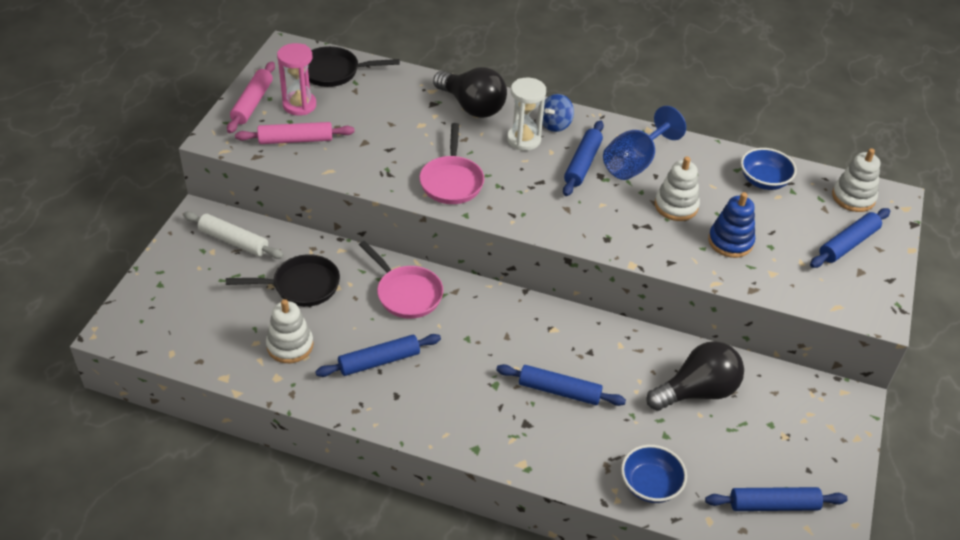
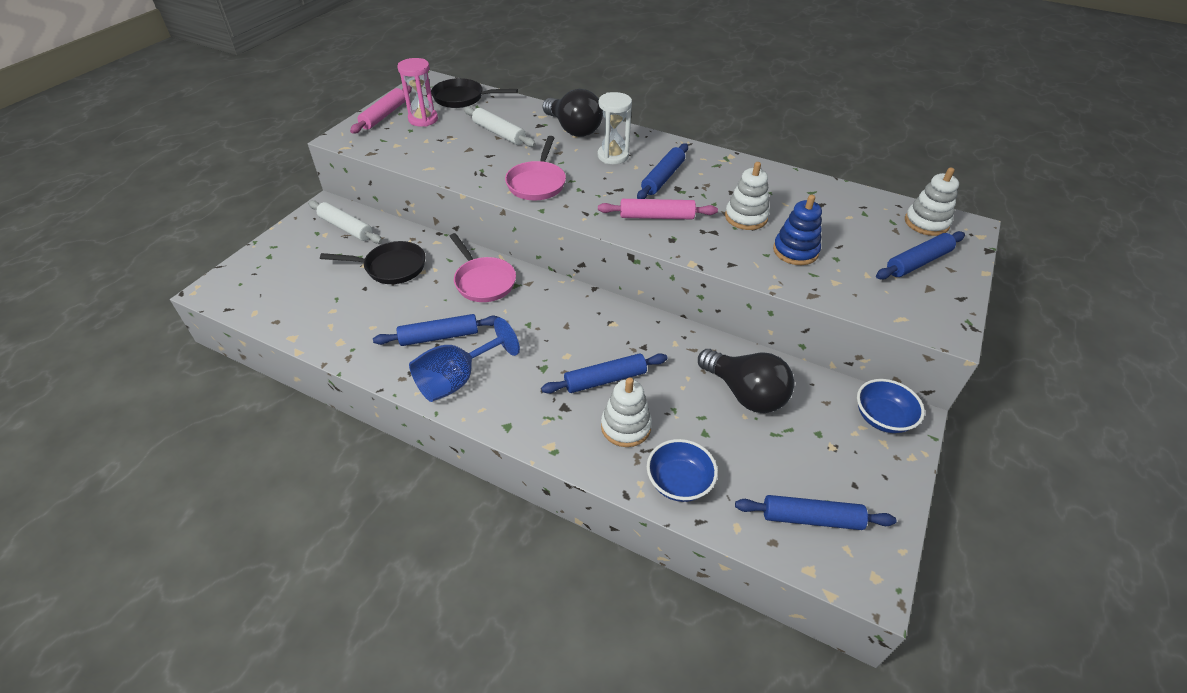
camera: 10 degrees right, 0 degrees up
(290, 345) = (362, 315): white stacking toy -> white stacking toy (625, 427)
(295, 140) = (409, 143): pink rolling pin -> pink rolling pin (656, 216)
(391, 118) = (499, 133): none -> white rolling pin
(555, 125) = (645, 147): blue spinning top -> none
(559, 391) = (605, 379): blue rolling pin -> blue rolling pin turned 45 degrees counterclockwise
(635, 163) = (713, 180): blue goblet -> blue goblet (457, 379)
(697, 391) = (745, 393): black light bulb -> black light bulb turned 60 degrees clockwise
(764, 181) = (836, 203): blue bowl -> blue bowl (882, 418)

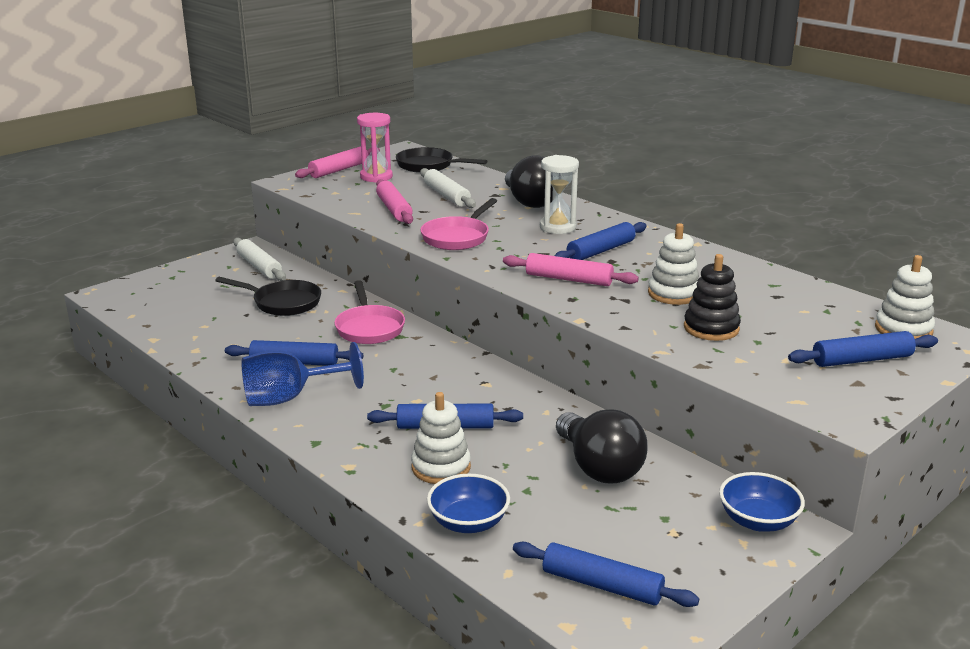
camera: 20 degrees right, 20 degrees down
(462, 158) = (394, 209): none -> pink rolling pin
(795, 251) = (711, 328): blue stacking toy -> black stacking toy

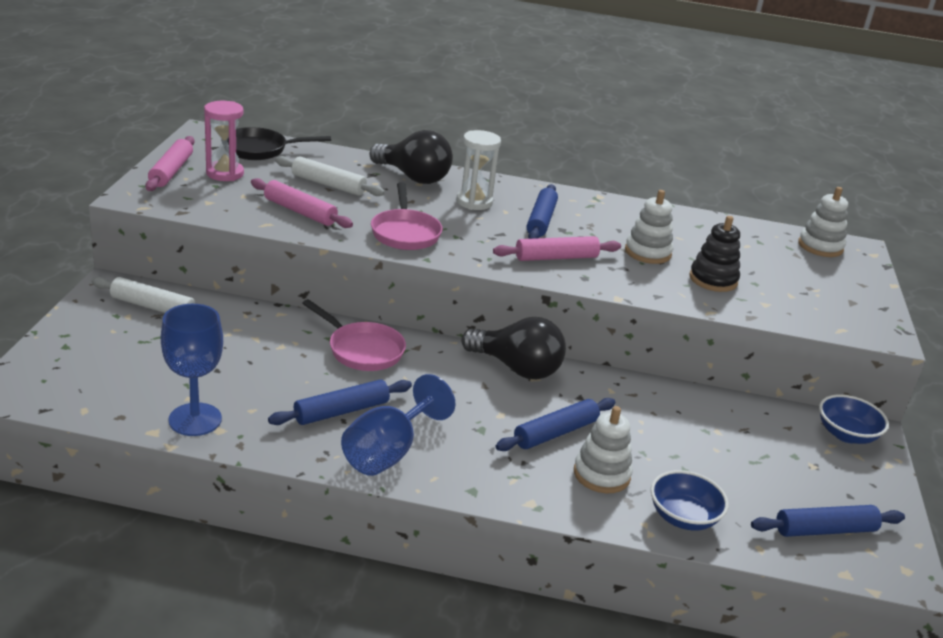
camera: 40 degrees left, 5 degrees up
(189, 339) = (195, 419): none -> blue goblet
(283, 303) = (238, 345): black pan -> none
(599, 467) = (706, 429): black light bulb -> black light bulb (517, 368)
(861, 360) = (830, 281): blue rolling pin -> none

